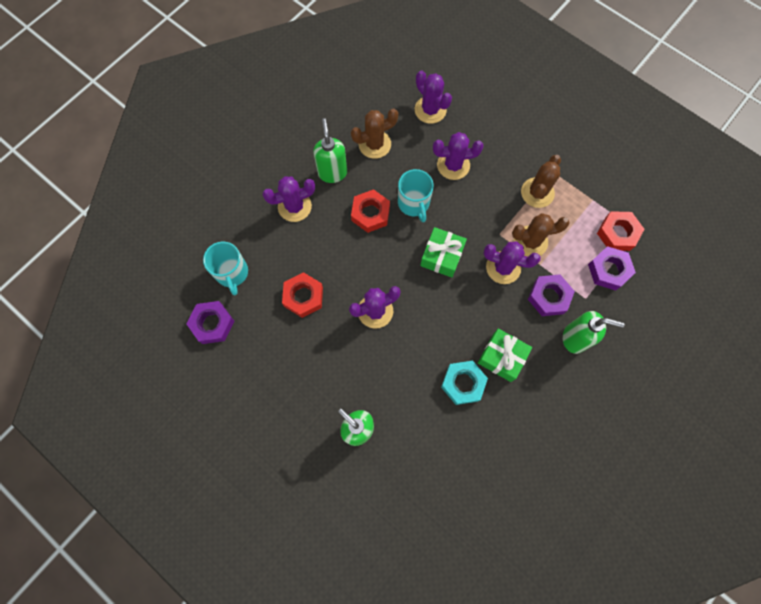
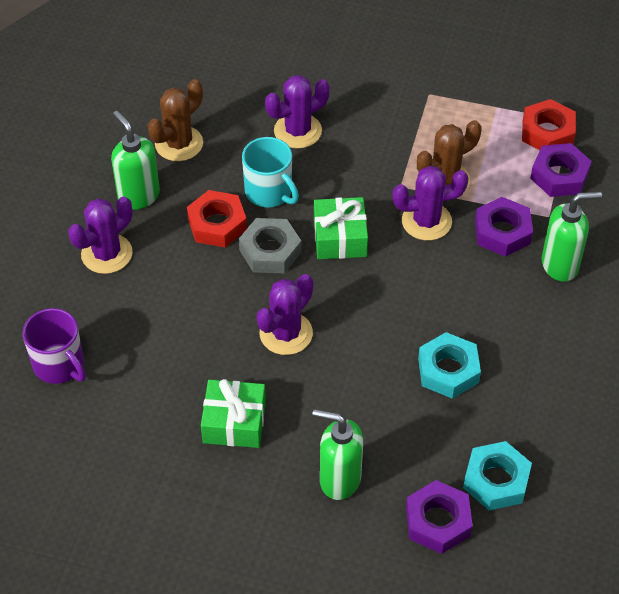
camera: 25 degrees left, 20 degrees down
(212, 324) = (64, 437): purple nut -> purple nut (438, 521)
(232, 273) = (59, 365): turquoise mug -> purple mug
(303, 297) = (177, 354): red nut -> none
(394, 247) = (270, 251): none -> grey nut
(430, 110) = (232, 80): purple cactus -> none
(454, 476) = (496, 480): none -> turquoise nut
(502, 357) = (481, 321): green gift -> green gift (234, 422)
(537, 193) = (423, 123): brown cactus -> none

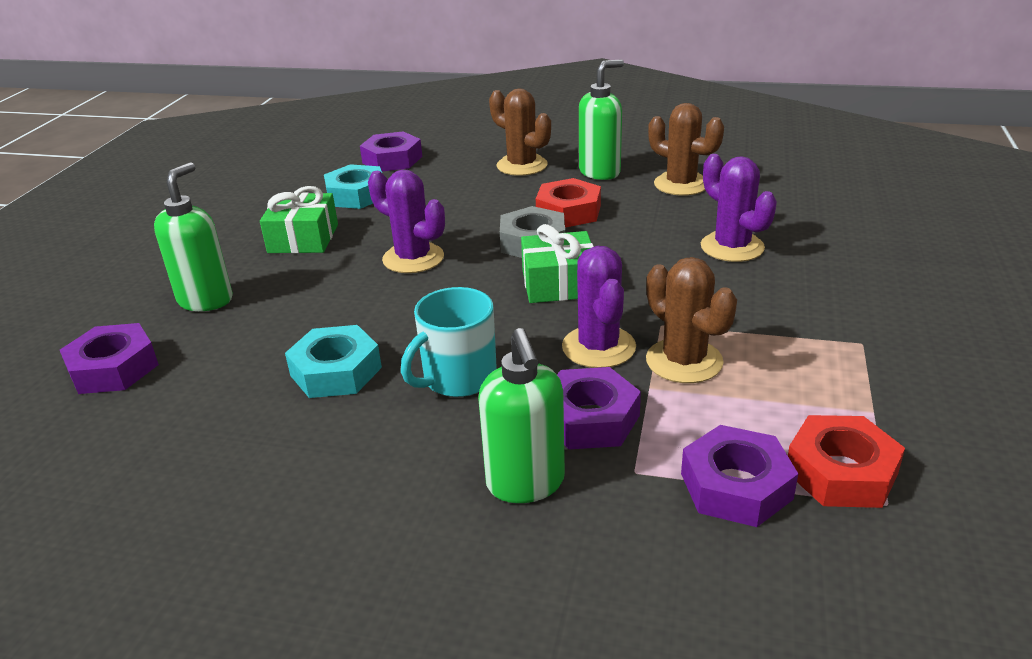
camera: 90 degrees right, 20 degrees down
(59, 365) = (392, 159): purple mug -> purple nut
(107, 254) = (522, 165): purple cactus -> brown cactus
(269, 192) = (623, 236): turquoise mug -> turquoise mug (458, 378)
(496, 480) = (146, 414): turquoise nut -> turquoise nut (356, 195)

